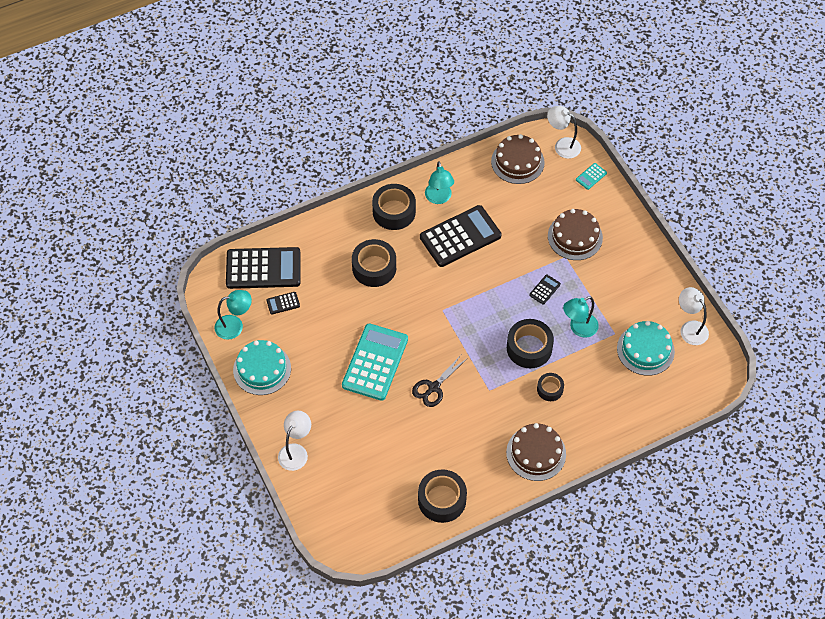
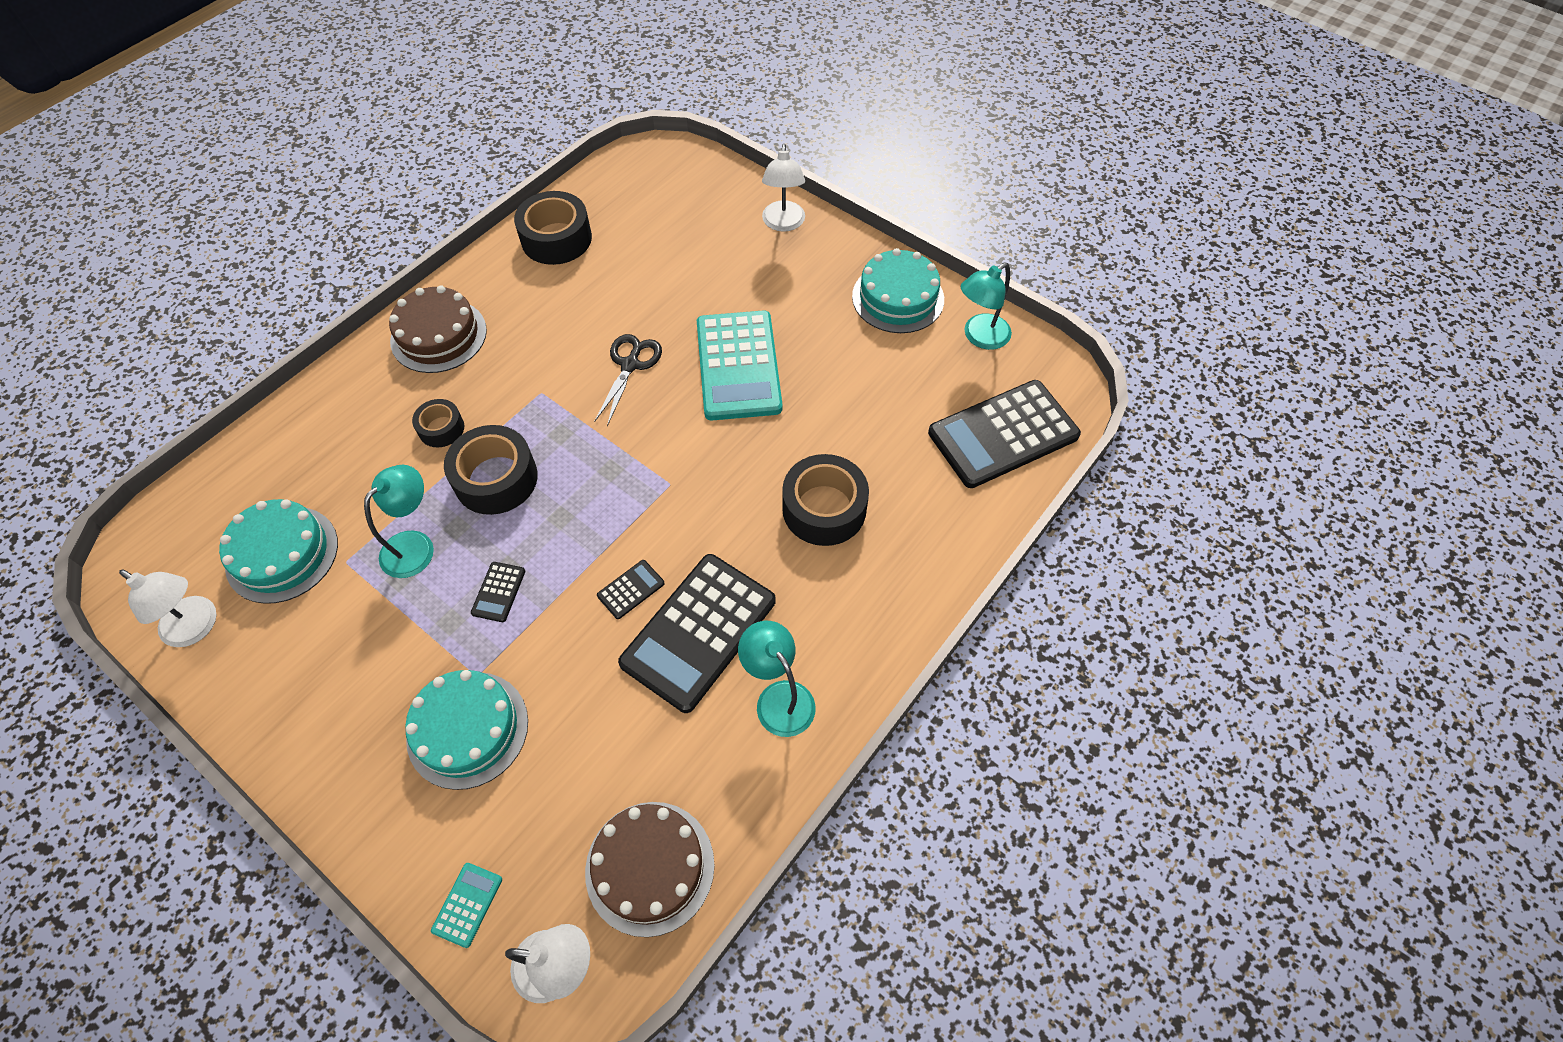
camera: 155 degrees right, 0 degrees up
(283, 303) = (933, 395): black calculator -> black calculator (631, 589)
(394, 212) = (849, 630): black tape -> none
(575, 237) = (467, 729): brown cake -> turquoise cake

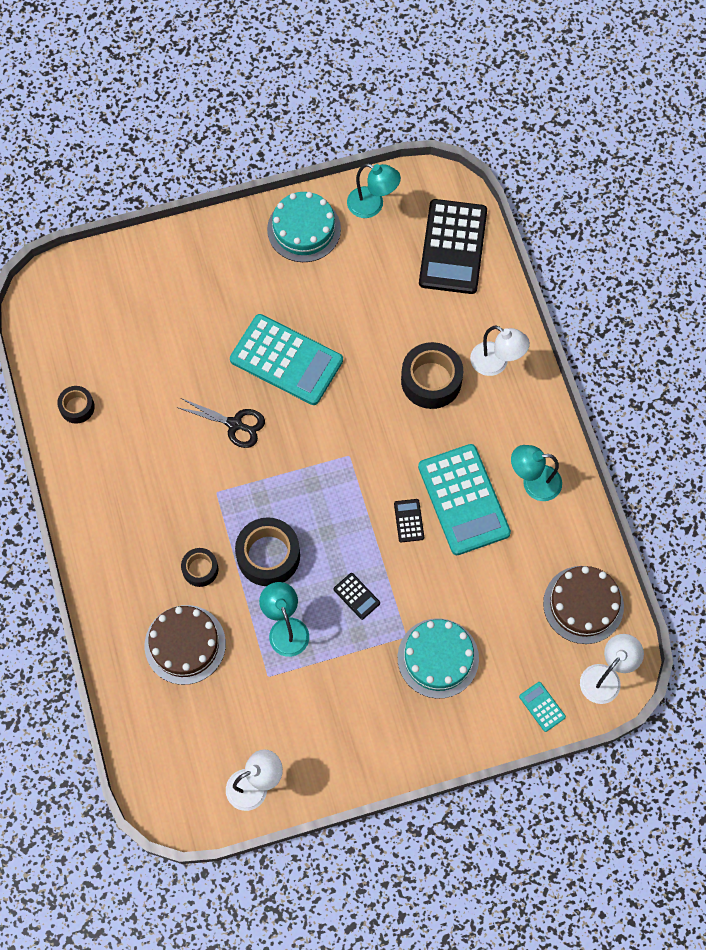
camera: 55 degrees left, 10 degrees up
(282, 554) = (233, 712): turquoise cake -> none
(438, 335) = (112, 532): brown cake -> brown cake (185, 644)
(556, 239) = (77, 407): black tape -> black tape, size x0.57
(630, 365) = (235, 424): black scissors -> black scissors turned 150 degrees clockwise
(699, 632) = (464, 500): black calculator -> turquoise calculator
(783, 223) = (182, 253): white lamp -> white lamp (496, 363)
(979, 337) = (372, 206): turquoise lamp -> turquoise lamp turned 60 degrees counterclockwise

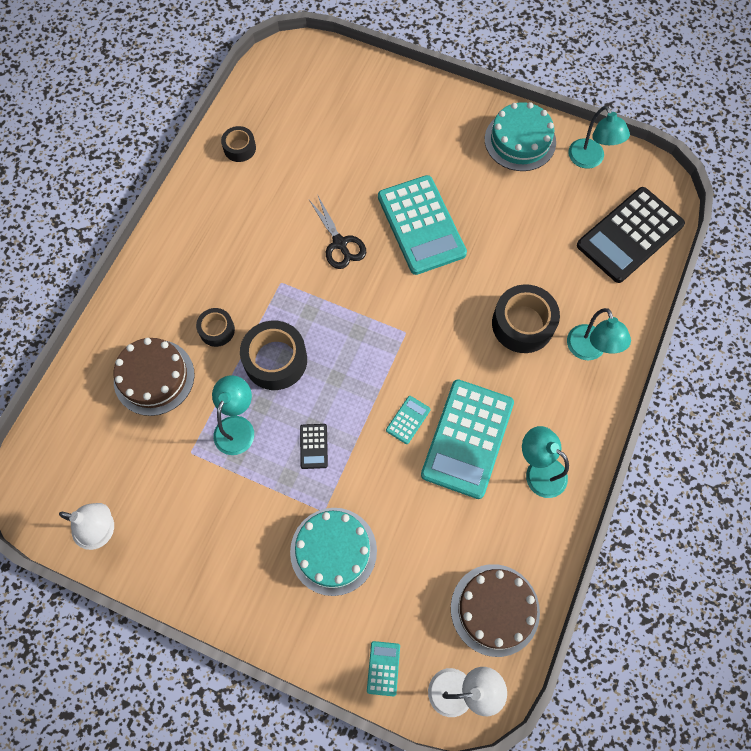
camera: 40 degrees right, 0 degrees up
(408, 521) = (408, 420): black calculator -> turquoise calculator
(496, 363) = (589, 350): white lamp -> turquoise lamp

